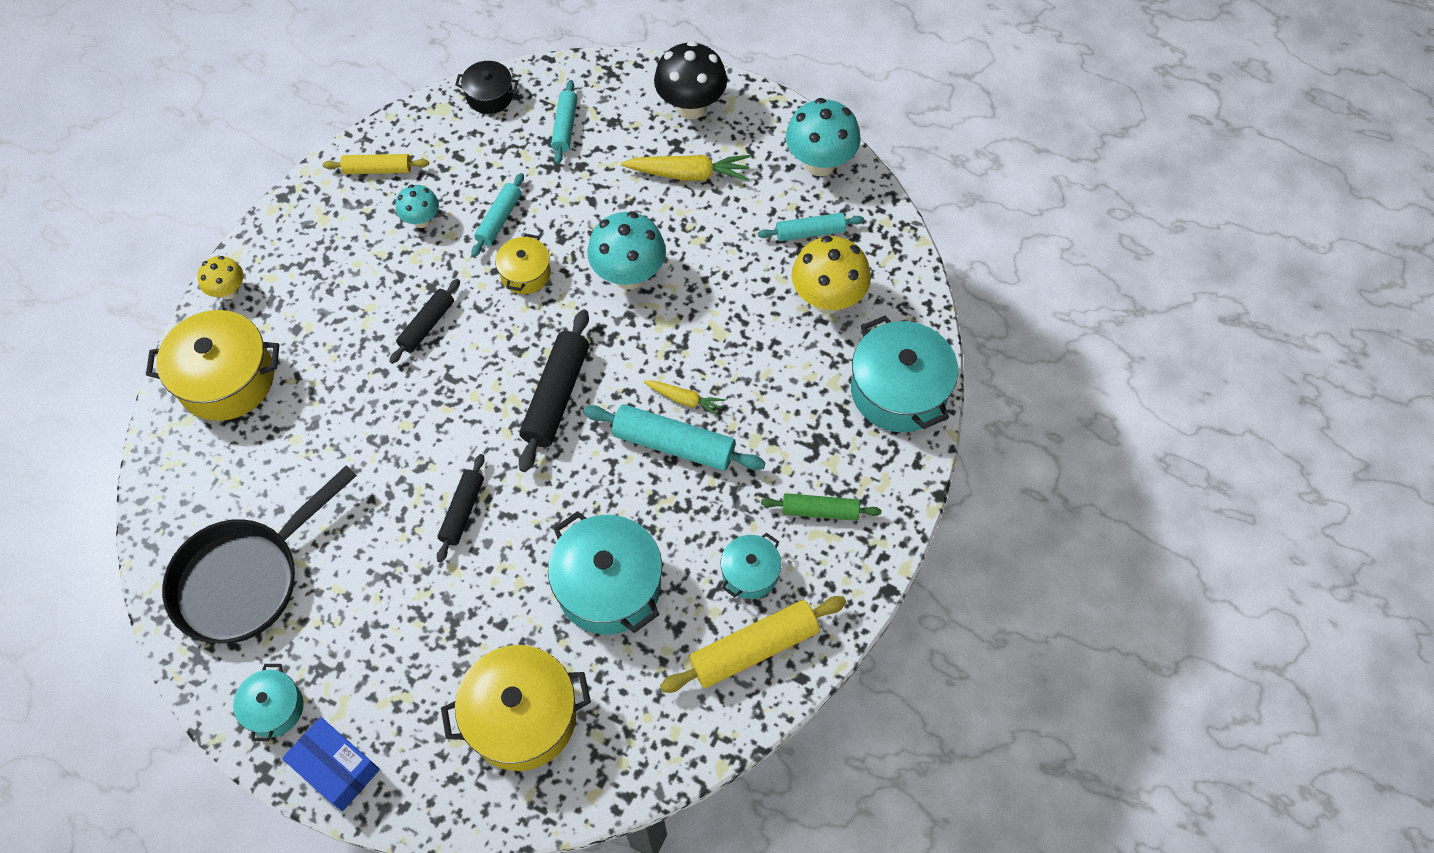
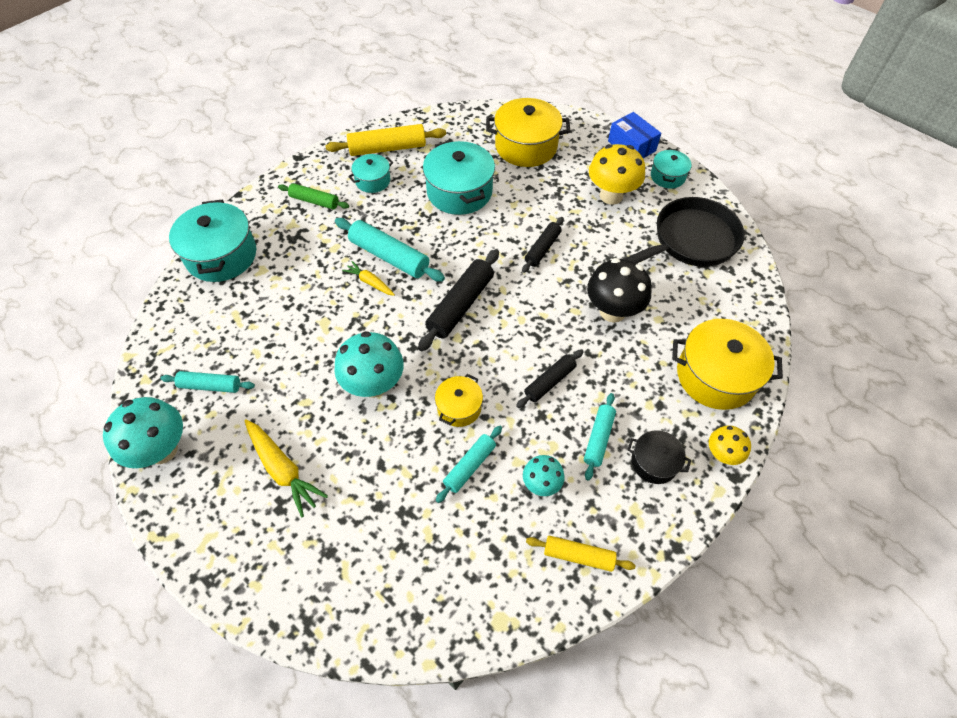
camera: 165 degrees left, 5 degrees down
(490, 96) = (446, 625): black pot -> black pot (654, 462)
(565, 127) = (379, 559): turquoise rolling pin -> turquoise rolling pin (598, 438)
(689, 174) = (283, 469): yellow carrot -> yellow carrot turned 150 degrees counterclockwise
(691, 107) = (244, 549): black mushroom -> black mushroom (612, 311)
(827, 299) = (230, 328): yellow mushroom -> yellow mushroom (611, 196)

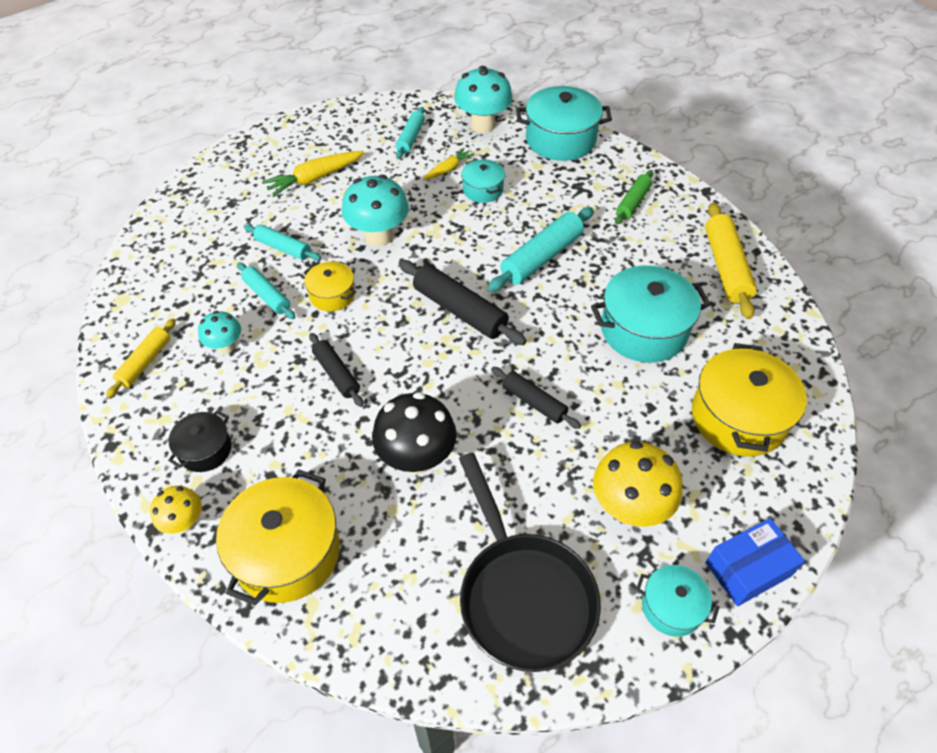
camera: 100 degrees right, 5 degrees down
(162, 450) = (358, 116): turquoise mushroom -> turquoise mushroom (482, 125)
(370, 282) = (507, 240): yellow carrot -> yellow carrot (448, 169)
(373, 181) = (665, 250): turquoise pot -> turquoise pot (482, 190)
(598, 438) = (253, 404): turquoise rolling pin -> turquoise rolling pin (283, 248)

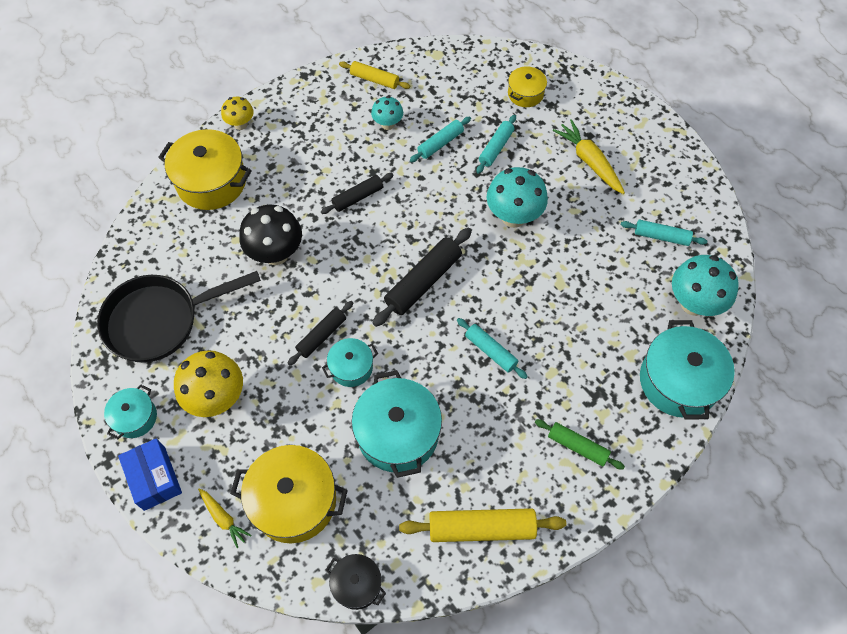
camera: 90 degrees right, 10 degrees up
(205, 450) = (296, 126): black pot -> black pot (357, 584)
(332, 295) = (441, 187): yellow pot -> yellow pot (525, 94)
(448, 169) = (614, 271): yellow carrot -> yellow carrot (223, 518)
(482, 190) = (585, 302): turquoise pot -> turquoise pot (351, 367)
(541, 257) = (490, 351): turquoise rolling pin -> turquoise rolling pin, size x0.62

